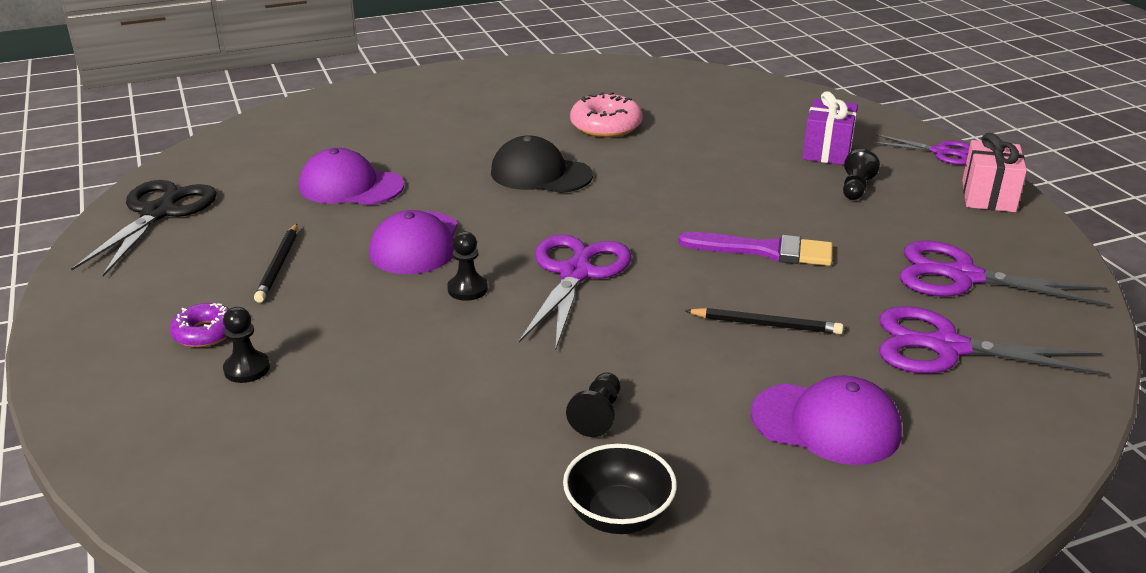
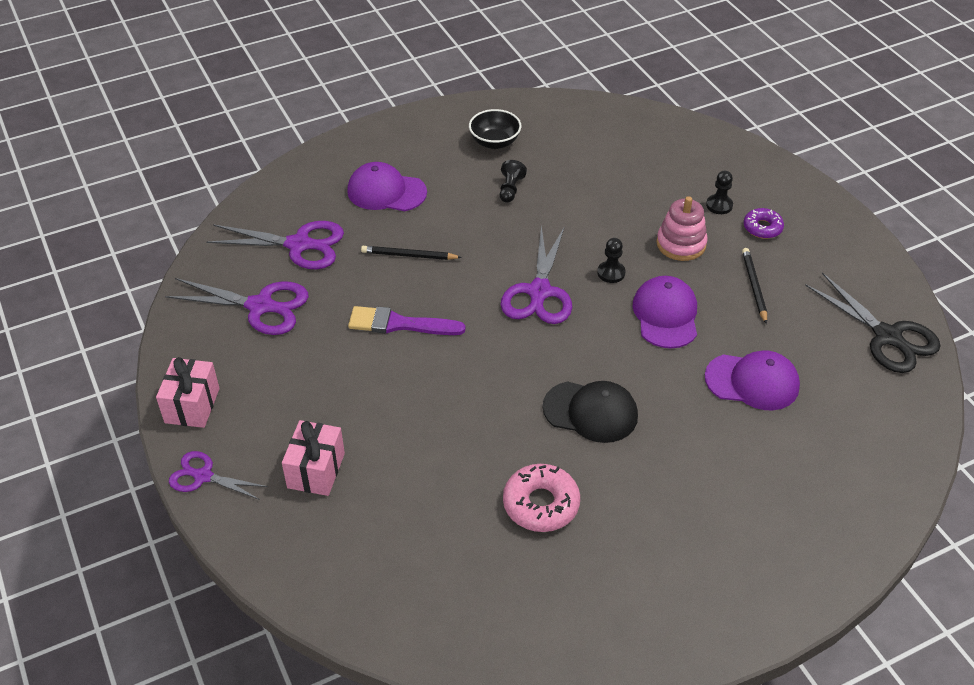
camera: 175 degrees right, 15 degrees up
(158, 213) = (887, 336): black scissors -> black scissors turned 45 degrees counterclockwise
(346, 318) = (681, 244): none -> pink stacking toy
(827, 151) = (316, 470): purple gift -> pink gift
(856, 188) = (306, 409): black pawn -> none

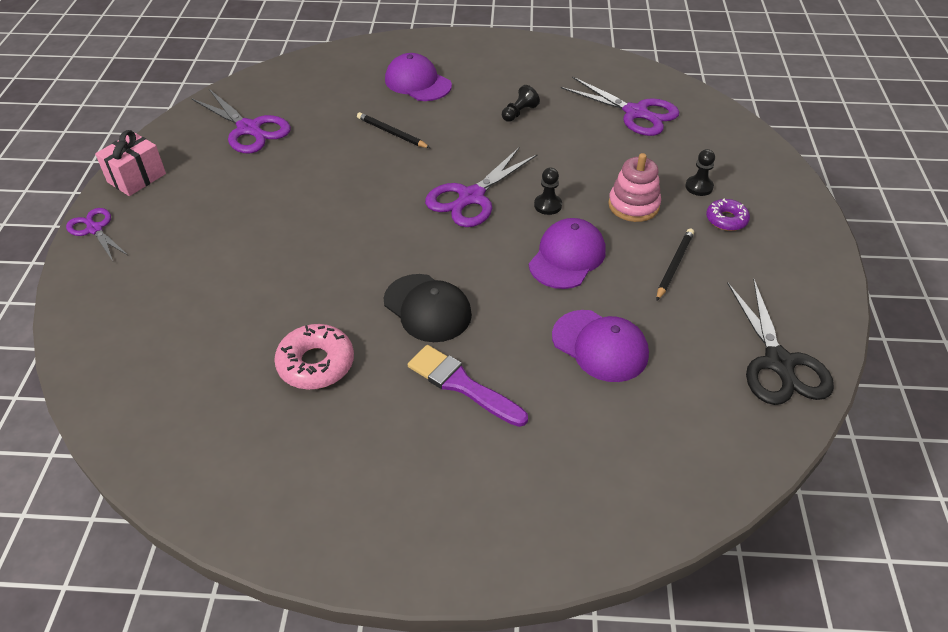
camera: 30 degrees right, 0 degrees up
(299, 245) = (317, 97): purple scissors -> purple scissors (635, 113)
(316, 470) = (173, 259): pink gift -> none
(399, 324) = (337, 179): purple brush -> purple brush (462, 385)
(494, 142) = (538, 75): black bowl -> none

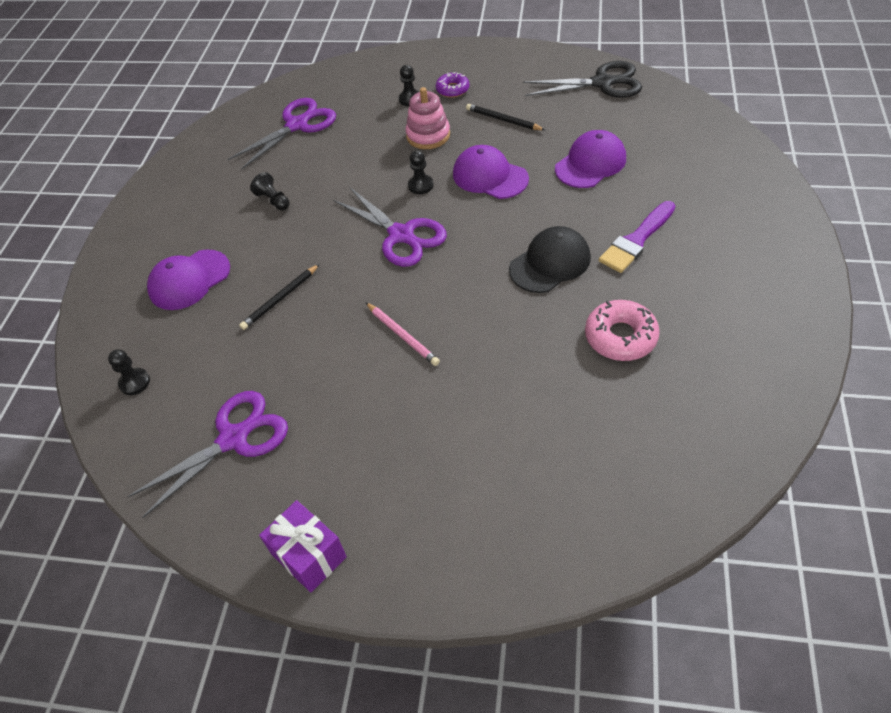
camera: 80 degrees left, 5 degrees up
(95, 229) = (408, 585): purple scissors -> none
(136, 178) = (309, 555): pink gift -> purple gift
(312, 75) = (134, 382): none -> black pawn
(340, 208) = (402, 335): none -> pink pencil

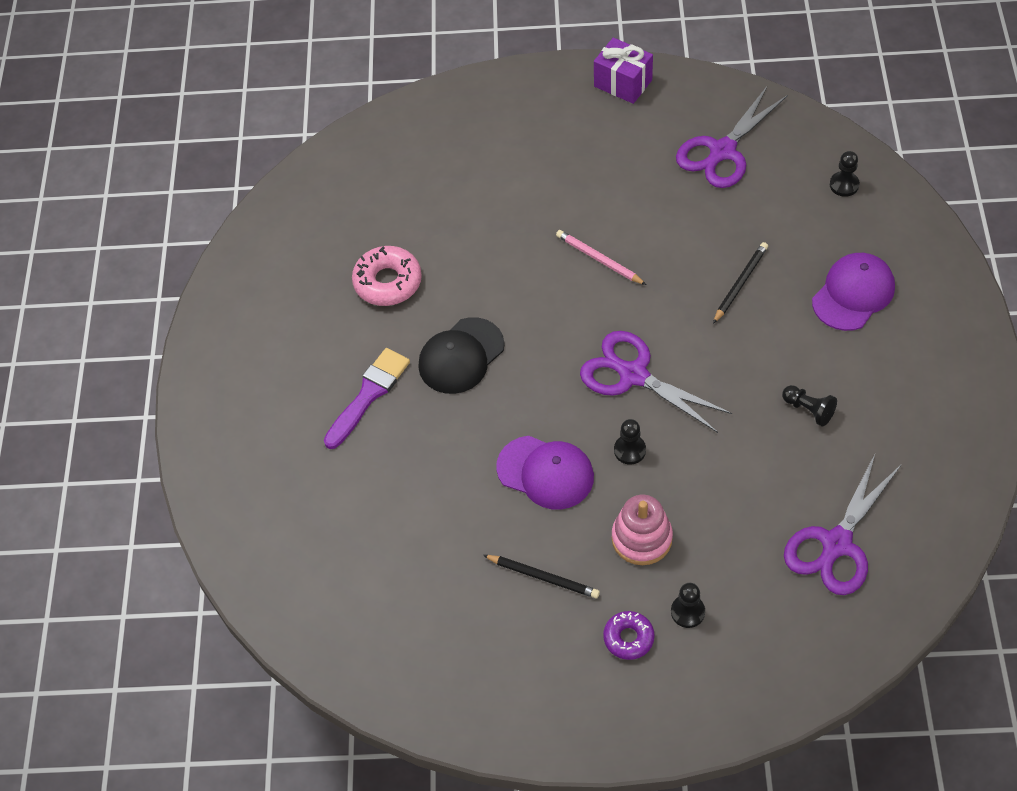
camera: 170 degrees right, 5 degrees up
(590, 163) = (421, 505): purple cap -> none
(602, 83) = (408, 668): black scissors -> none

